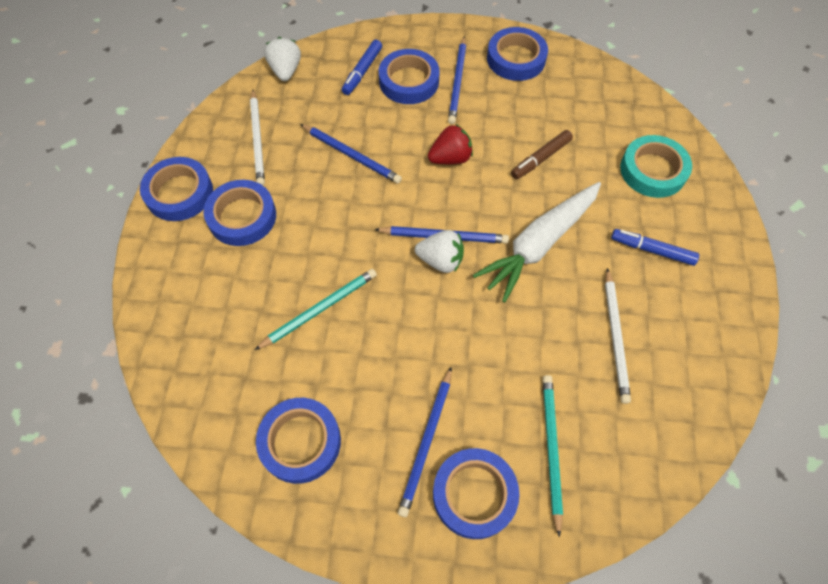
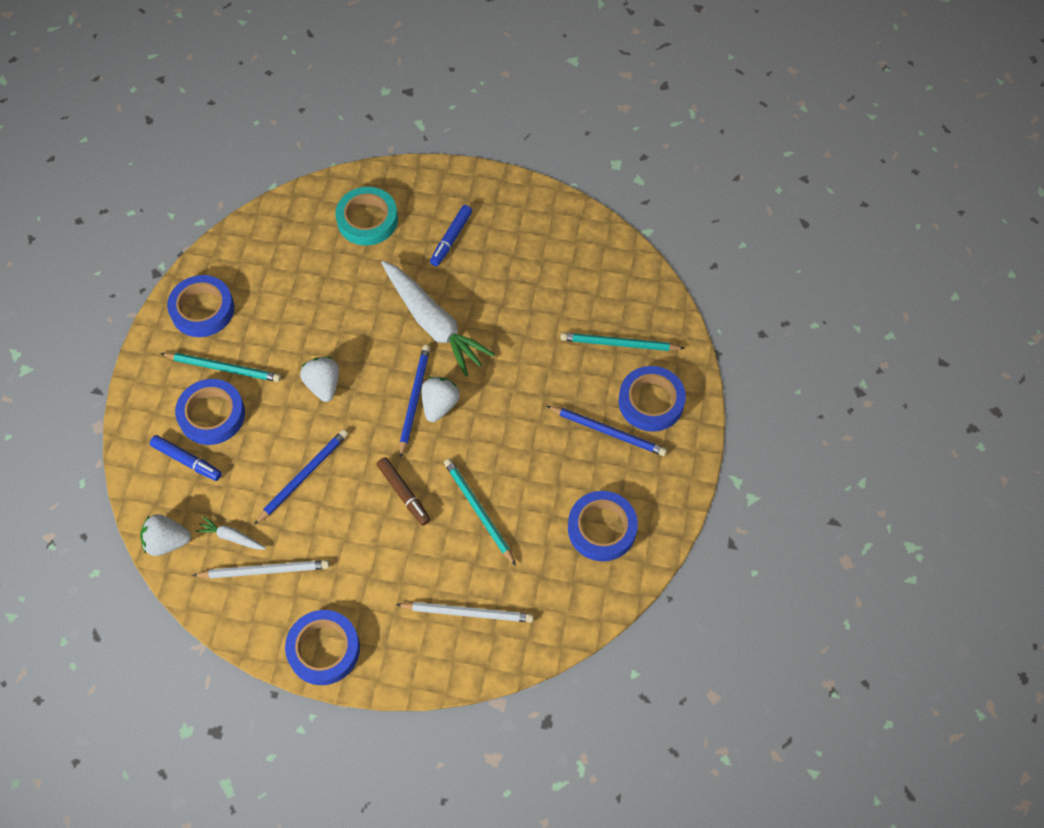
camera: 85 degrees left, 0 degrees up
(242, 216) = (364, 583): blue tape -> none
(290, 112) = (232, 537): none -> white carrot
(450, 158) = (323, 385): red strawberry -> white strawberry
(457, 82) = (224, 368): blue pencil -> turquoise pencil
(541, 158) = (338, 307): brown marker -> brown marker (404, 493)
(615, 337) = (529, 282): white pencil -> white pencil (468, 612)

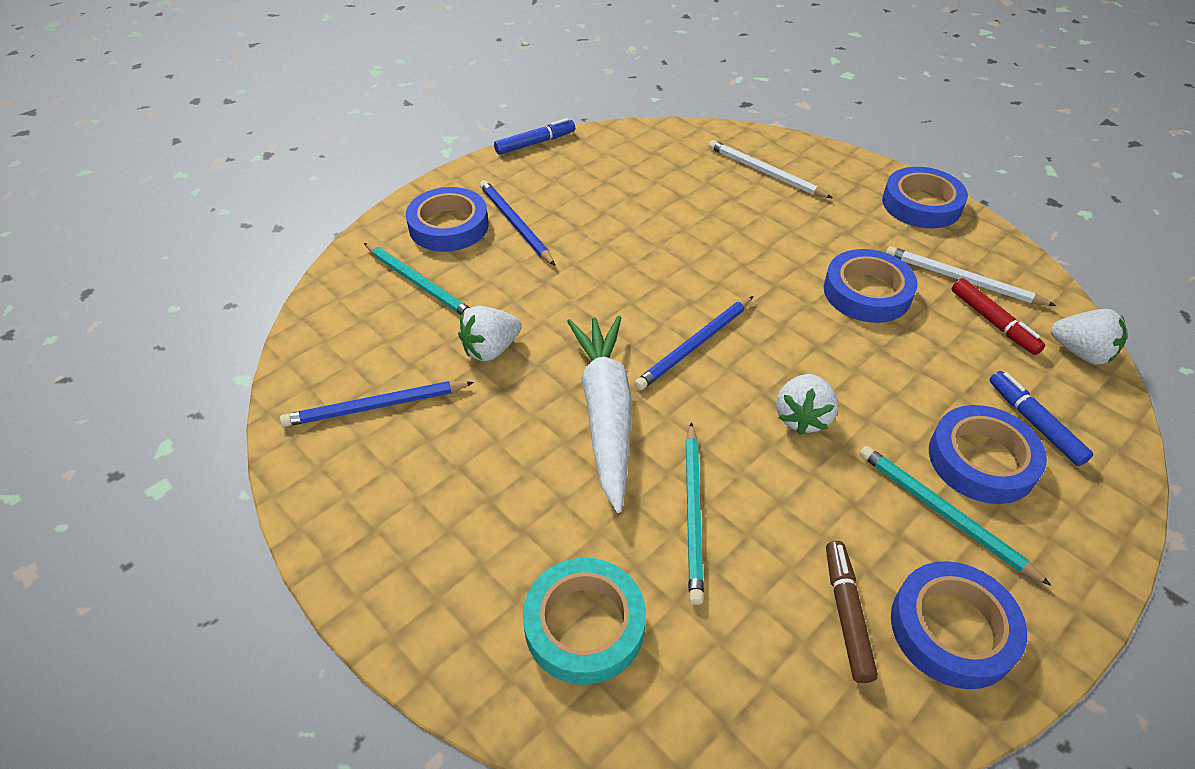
camera: 145 degrees left, 15 degrees down
(232, 537) = (993, 322): white carrot -> red marker
(303, 476) = (878, 337): blue pencil -> blue pencil (375, 406)
(404, 493) = (768, 272): brown marker -> brown marker (846, 614)
(439, 405) = (669, 326): white strawberry -> white strawberry (491, 349)
(451, 239) = (485, 512): blue marker -> blue marker (535, 143)
(478, 511) = (699, 227): turquoise pencil -> turquoise pencil (693, 513)
(602, 528) = (595, 170): blue tape -> blue tape (867, 292)

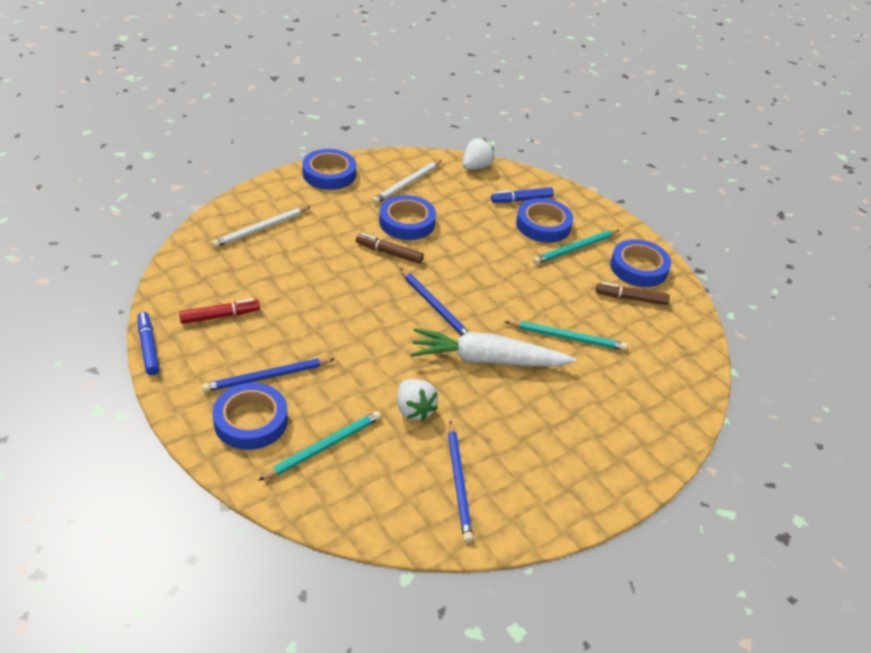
camera: 85 degrees left, 5 degrees down
(584, 625) = (637, 395): turquoise tape -> none
(785, 285) = (389, 253): none -> brown marker
(802, 417) = (504, 277): white strawberry -> none
(993, 322) = (445, 186): red marker -> red marker (220, 316)

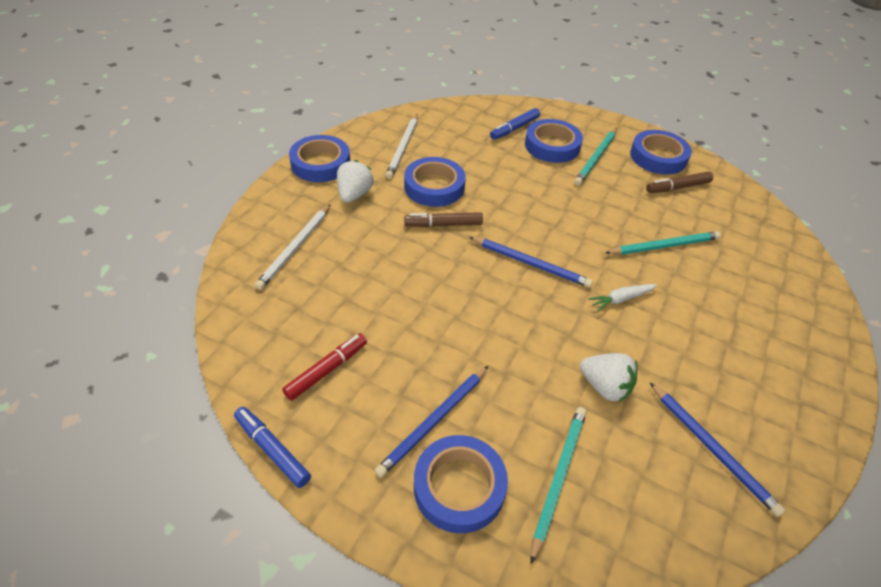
camera: 25 degrees left, 5 degrees up
(476, 167) = (450, 111): white strawberry -> white strawberry (354, 194)
(487, 360) = (621, 299): white carrot -> white carrot, size x0.43

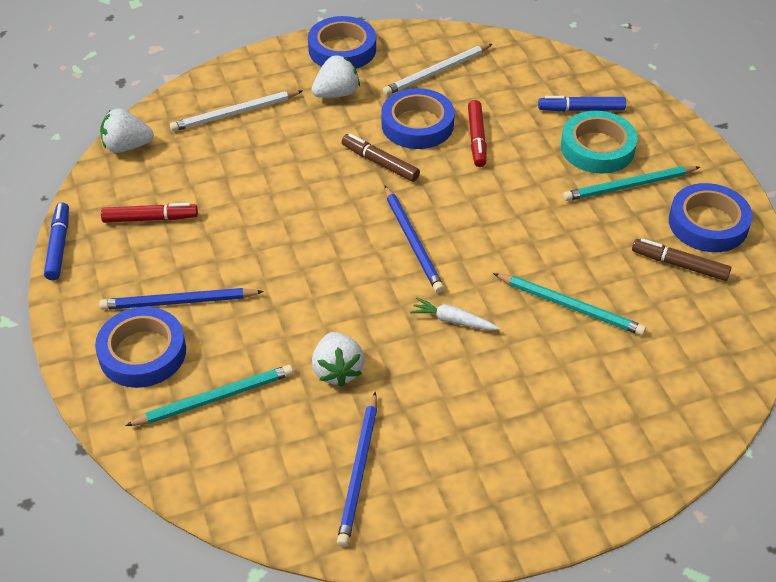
camera: 45 degrees right, 0 degrees up
(234, 324) = (127, 146): none -> white strawberry
(481, 176) = (476, 139): none -> red marker
(552, 146) = (597, 148): blue tape -> turquoise tape

